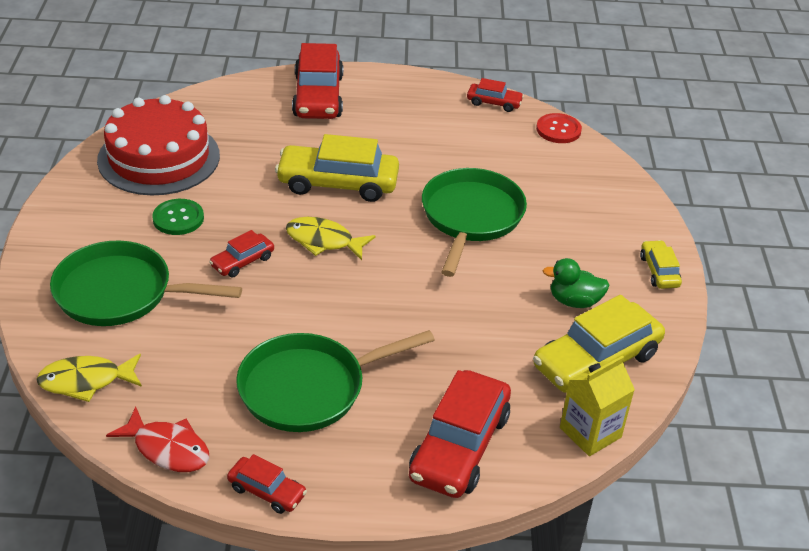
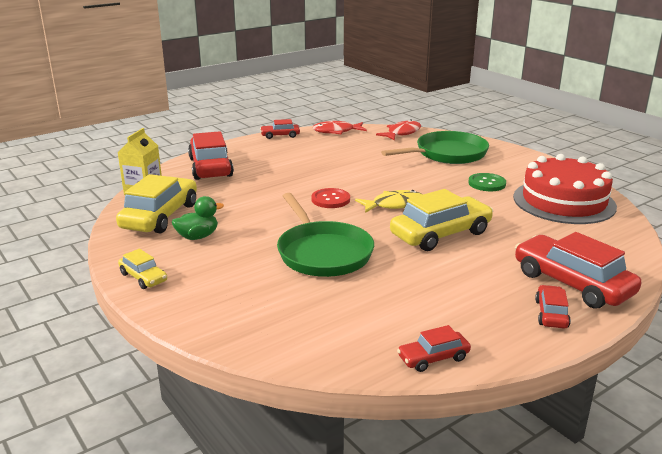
camera: 145 degrees right, 15 degrees down
(86, 381) = (402, 133): yellow fish -> red fish
(242, 261) = (418, 182): red car -> red car (551, 314)
(309, 388) = (307, 159): green pan -> none
(558, 130) = (336, 360): red button -> red button (330, 199)

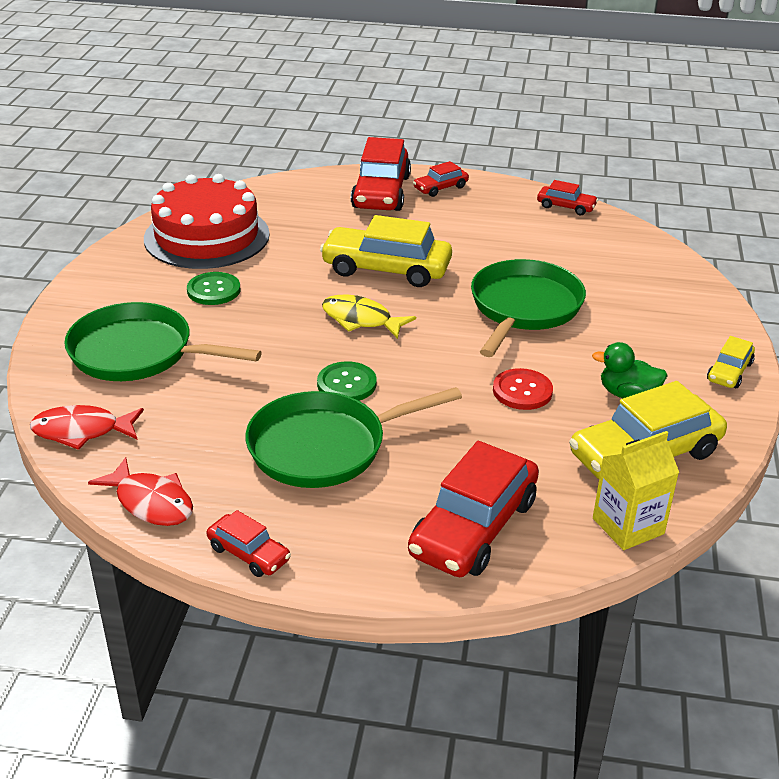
camera: 135 degrees left, 10 degrees up
(143, 277) = (729, 372): yellow car -> yellow car turned 150 degrees counterclockwise
(309, 162) = (325, 446): none -> green pan
(330, 199) = (411, 364): red button -> red button (522, 391)
(343, 181) = (346, 384): none -> green button

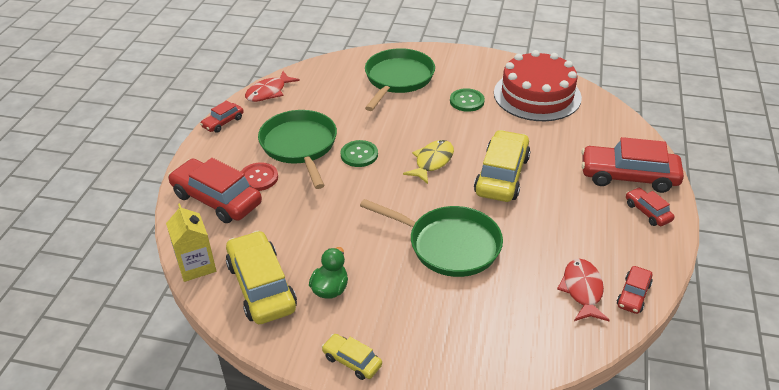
camera: 95 degrees right, 5 degrees up
(82, 431) = (329, 68): red fish -> red fish (582, 290)
(522, 391) = (341, 233): red button -> red button (258, 178)

